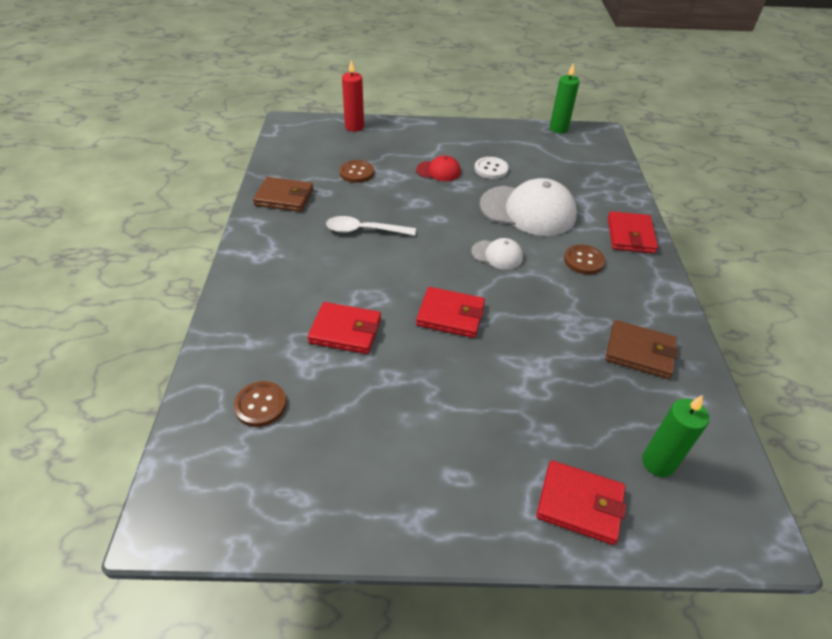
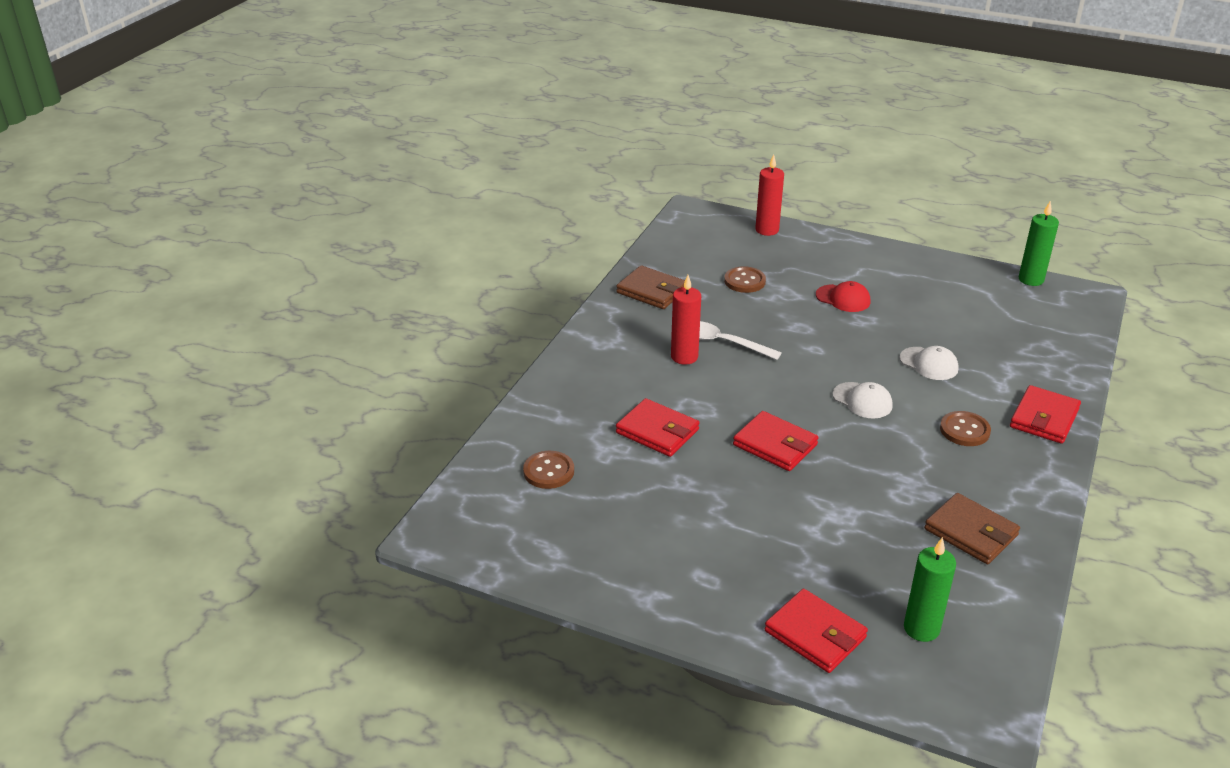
camera: 25 degrees right, 10 degrees down
(337, 251) = (684, 357): none -> red candle
(491, 169) = (910, 309): white button -> none
(528, 210) = (929, 364): white cap -> white cap, size x0.50

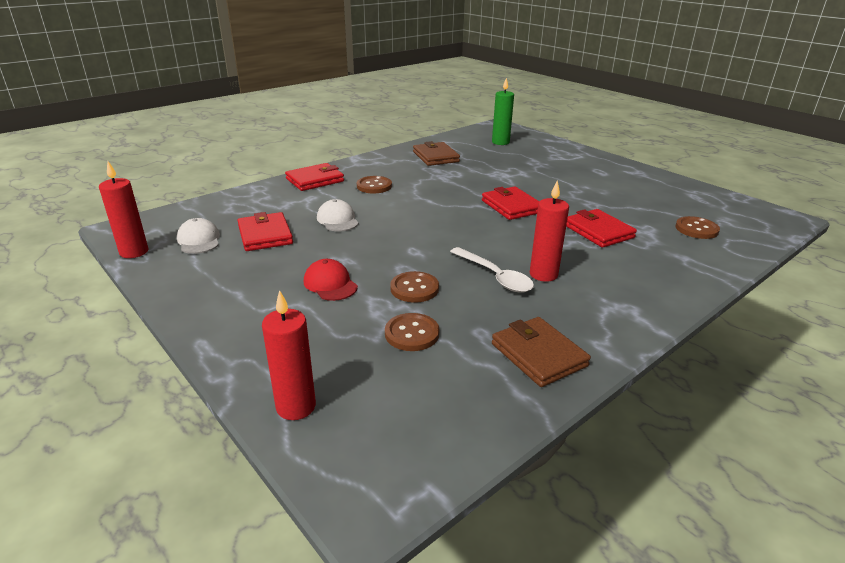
camera: 155 degrees left, 5 degrees down
(776, 313) = (414, 288): none -> brown button
(815, 634) = (553, 149): red wallet -> red wallet (265, 235)
(862, 400) = (420, 213): white cap -> white cap (199, 240)
(1031, 279) = (134, 252): green candle -> red candle

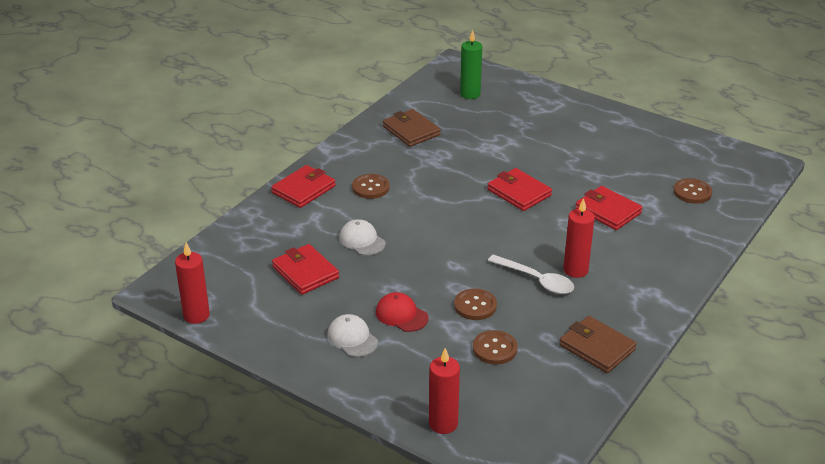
camera: 15 degrees left, 5 degrees up
(199, 240) = (246, 290): white cap -> white cap (352, 338)

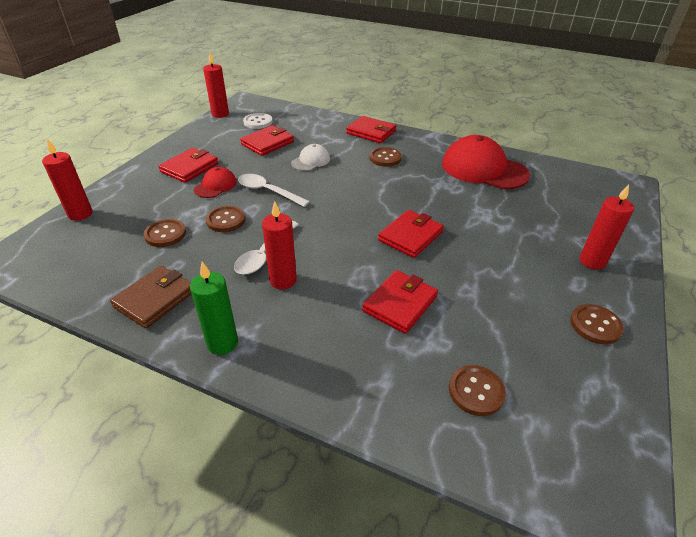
camera: 80 degrees right, 5 degrees up
(238, 279) = (258, 122): none -> white button
(352, 338) = (189, 168): white cap -> red wallet
(411, 131) = (484, 169): brown wallet -> red cap
(423, 275) = (268, 191): none -> white spoon
(470, 94) = (576, 196): green candle -> green candle (222, 343)
(563, 113) = (592, 261): none -> red candle
(632, 131) = (595, 325): none -> brown button

